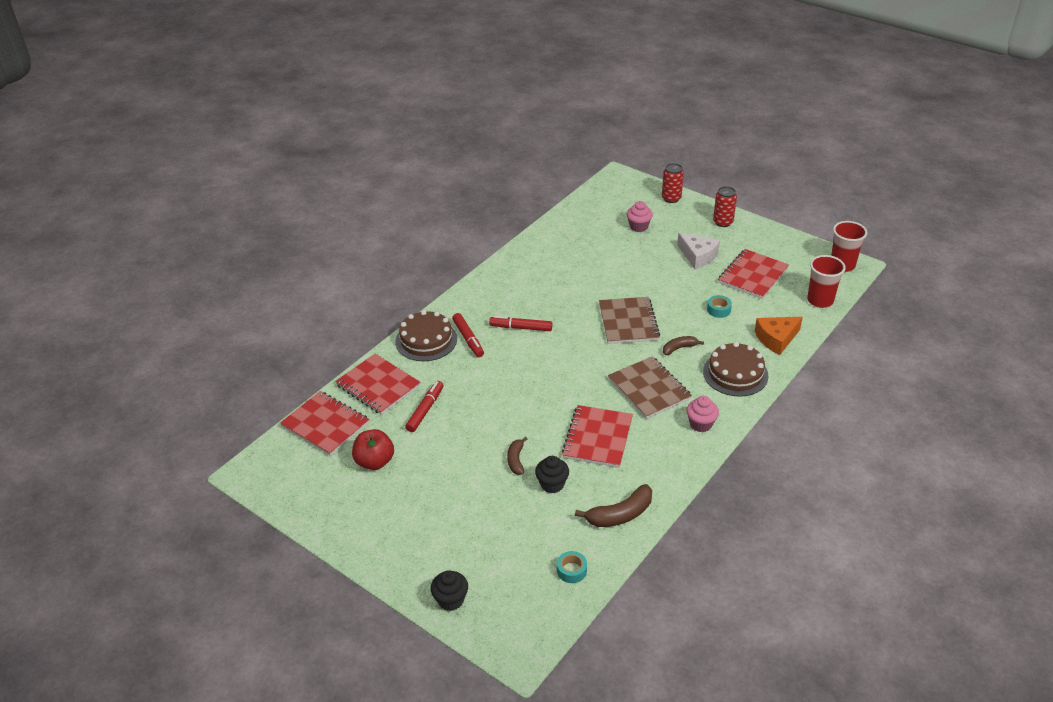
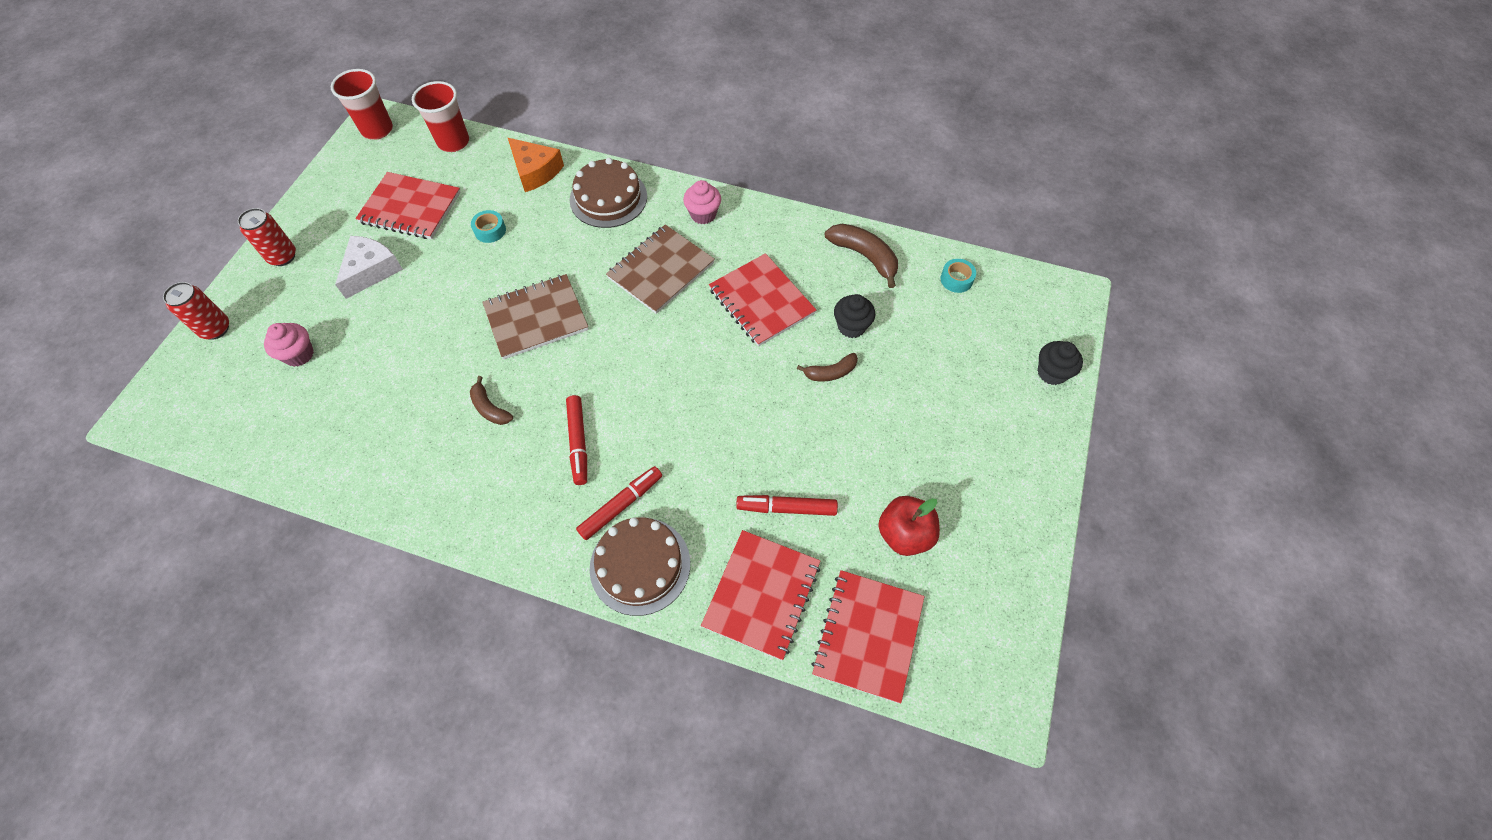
camera: 110 degrees left, 20 degrees up
(598, 438) = (761, 301): red notebook -> red notebook turned 60 degrees clockwise
(679, 348) = (576, 256): brown banana -> brown banana (490, 408)

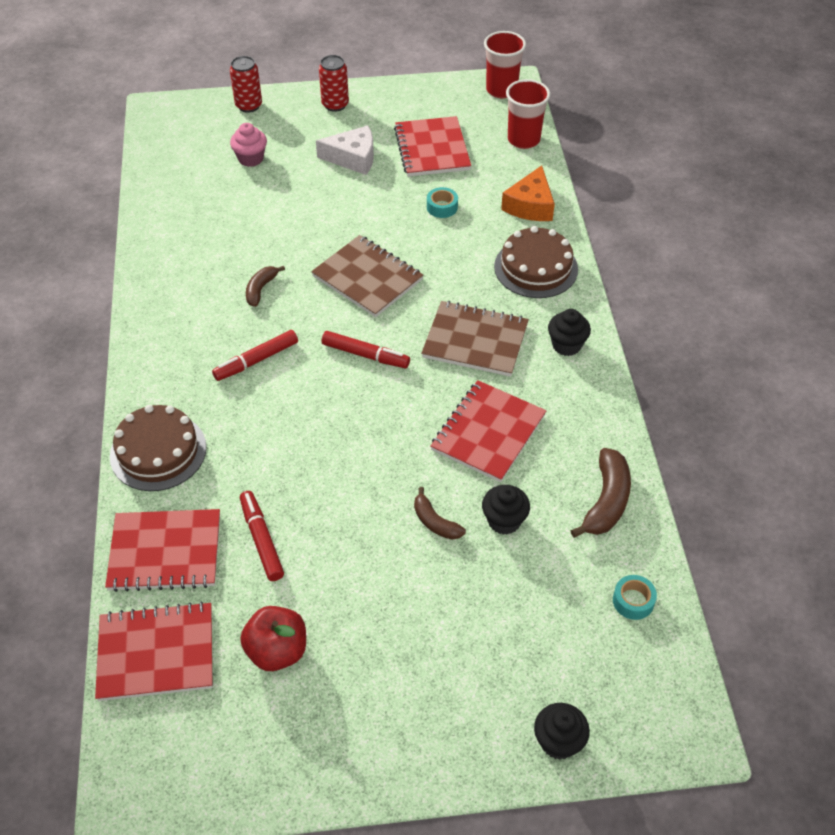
camera: 65 degrees right, 10 degrees down
(621, 505) = (209, 415): red marker -> red marker (365, 355)
(703, 214) = (566, 345): pink cupcake -> black cupcake

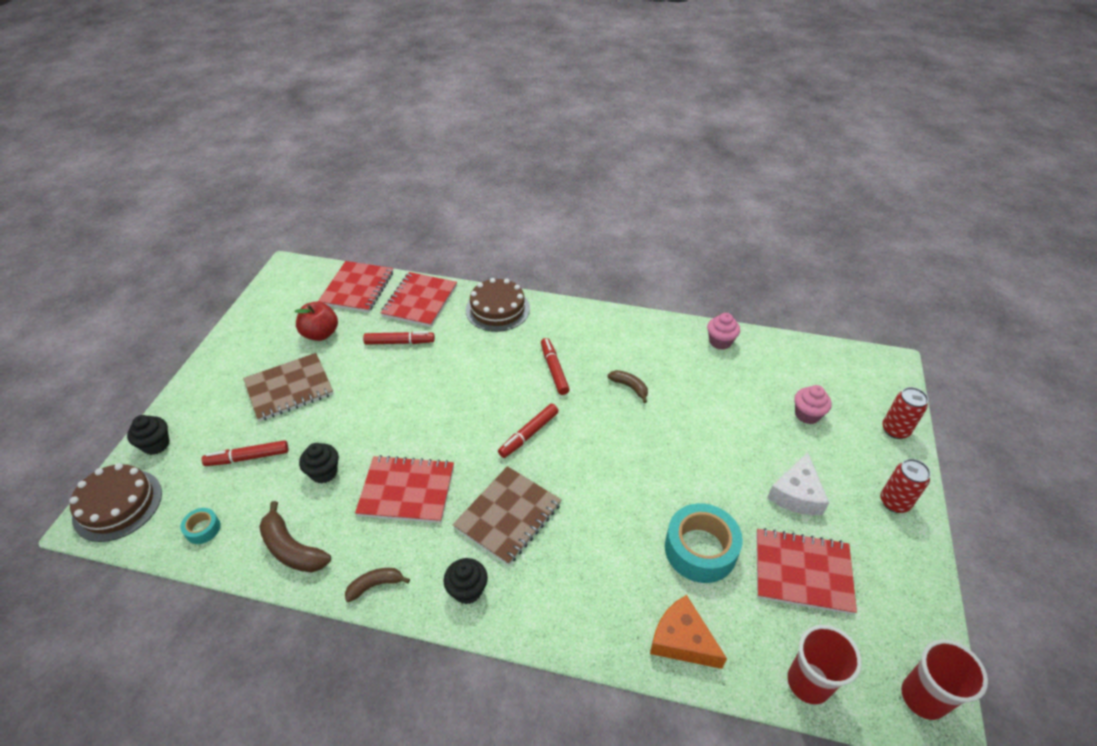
camera: 110 degrees right, 5 degrees down
(160, 230) = (720, 342): none -> pink cupcake
(367, 278) = (617, 459): brown notebook -> brown notebook (289, 388)
(435, 522) = (351, 431): brown banana -> brown banana (375, 585)
(442, 207) = (700, 549): turquoise tape -> turquoise tape, size x2.10
(488, 433) = (407, 491): red notebook -> red notebook turned 45 degrees counterclockwise
(523, 614) = (248, 457): none -> red marker
(536, 268) = (581, 605): brown cake -> brown cake (118, 505)

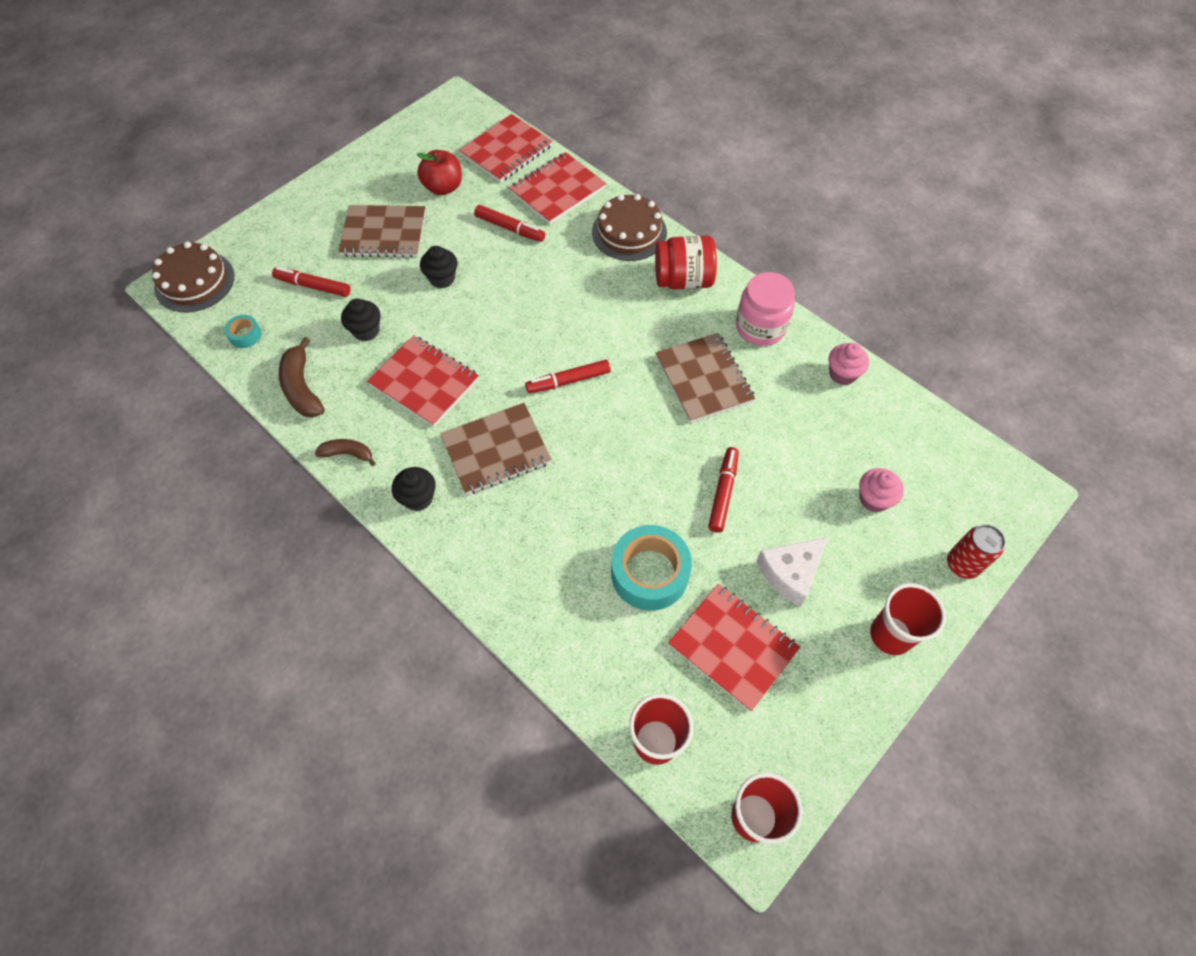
camera: 30 degrees right, 15 degrees up
(156, 445) = (249, 239): black cupcake -> black cupcake (442, 278)
(554, 369) = (640, 325): red marker -> red marker (723, 492)
(562, 326) = (683, 280): none -> red jar
(629, 387) = (704, 379): brown banana -> brown notebook
(641, 335) = (760, 327): none -> pink jar
(682, 640) = (570, 641): orange cheese -> none
(894, 502) = (890, 635): red can -> red cup

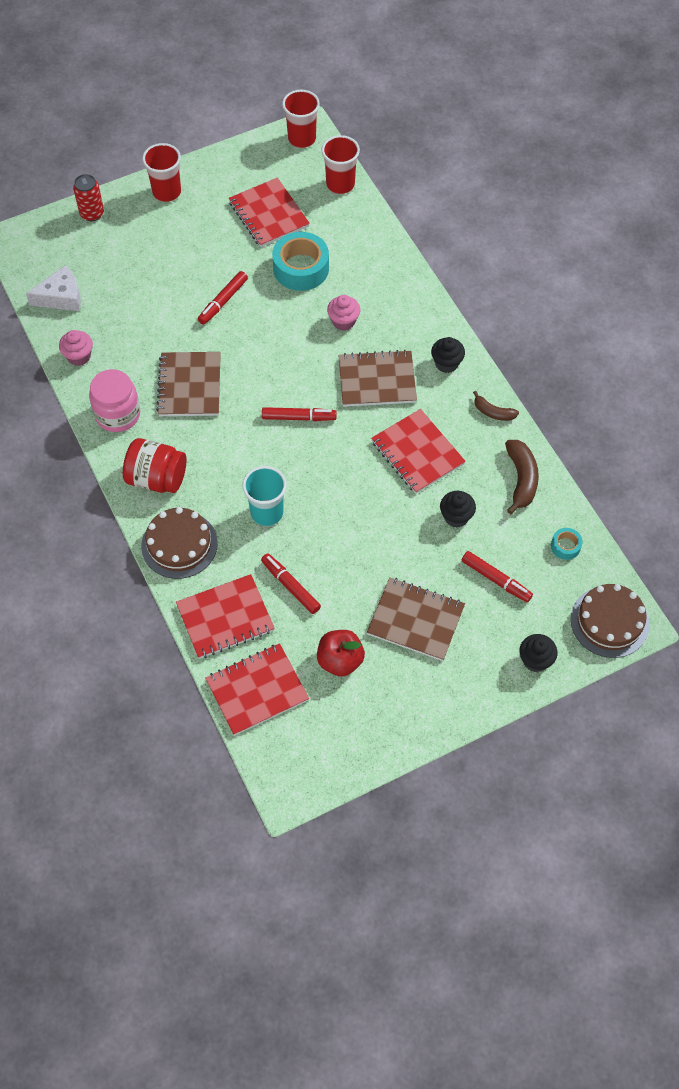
camera: 160 degrees left, 0 degrees up
(442, 278) = (373, 549): black cupcake -> black cupcake (535, 660)
(560, 281) = (267, 513): none -> turquoise cup
(790, 573) = (207, 241): white cheese -> white cheese (61, 297)
(873, 499) = (120, 266): pink cupcake -> pink cupcake (343, 321)

